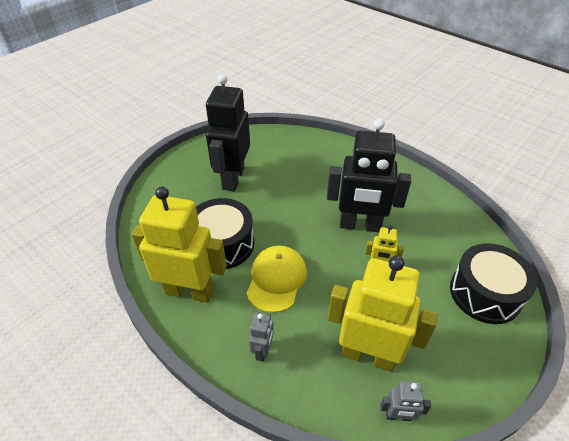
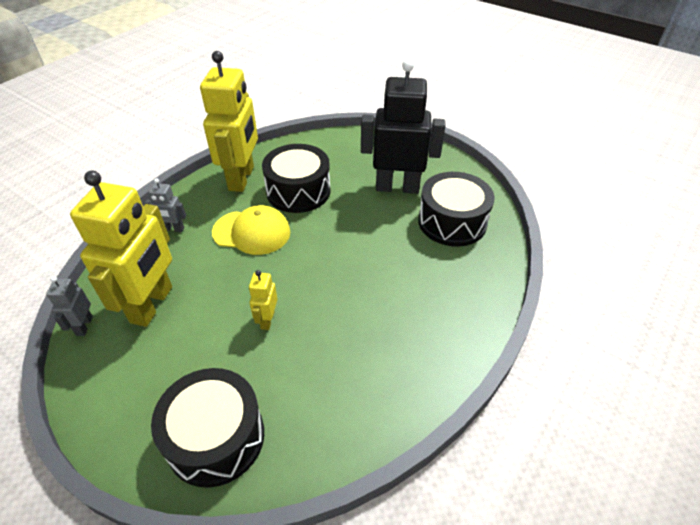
camera: 85 degrees right, 0 degrees up
(280, 154) = (452, 222): none -> black drum
(360, 225) = (333, 302): black robot -> none

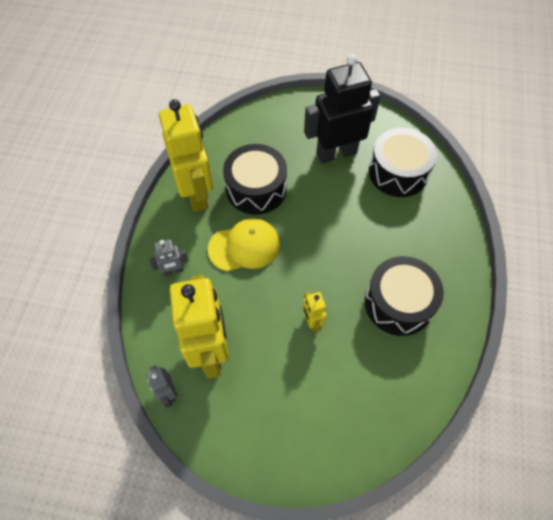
camera: 25 degrees left, 15 degrees up
(215, 437) = (338, 430): black drum -> black drum (398, 303)

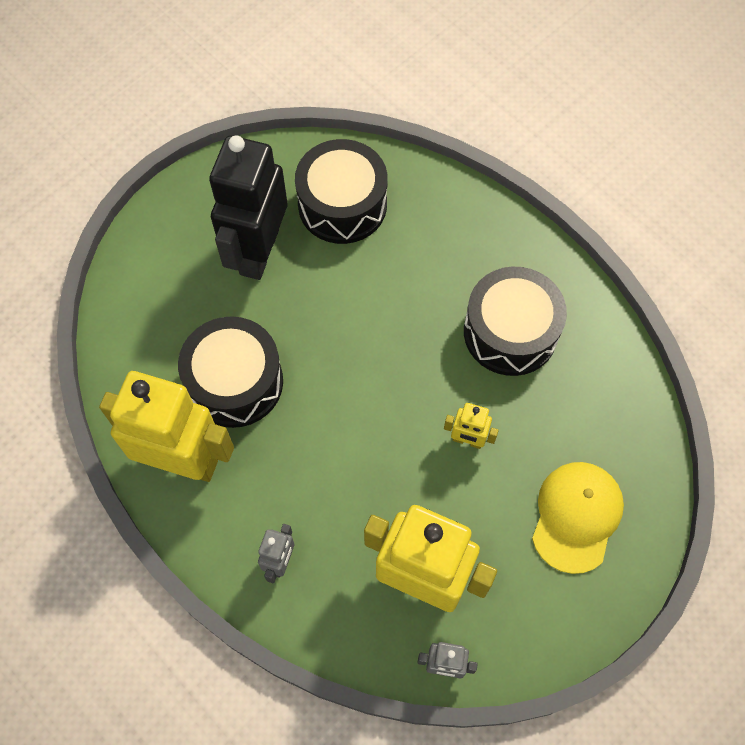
camera: 55 degrees left, 5 degrees up
(244, 246) = (310, 451): yellow cap -> yellow cap (576, 516)

